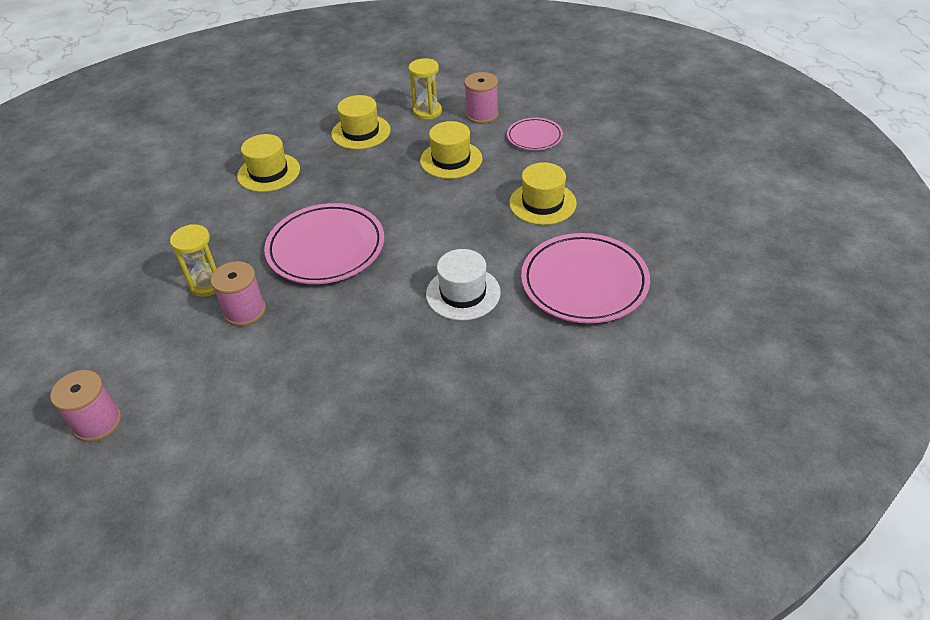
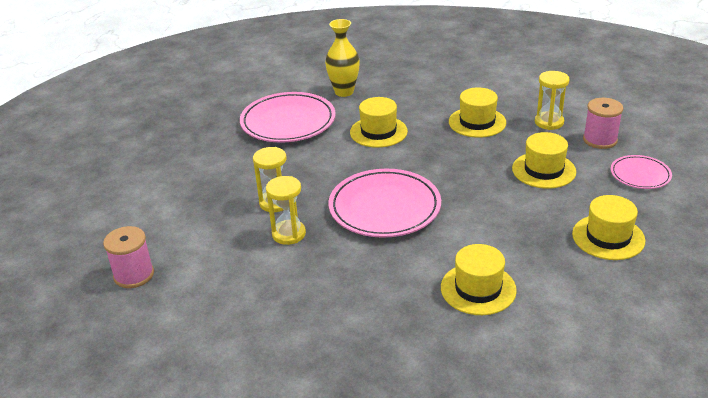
camera: 30 degrees right, 10 degrees down
(203, 141) = (344, 92): none -> yellow vase
(245, 311) = (289, 234): pink spool -> yellow hourglass
(463, 293) = (478, 289): white hat -> yellow hat
(584, 282) = (602, 324): pink plate -> pink plate (288, 122)

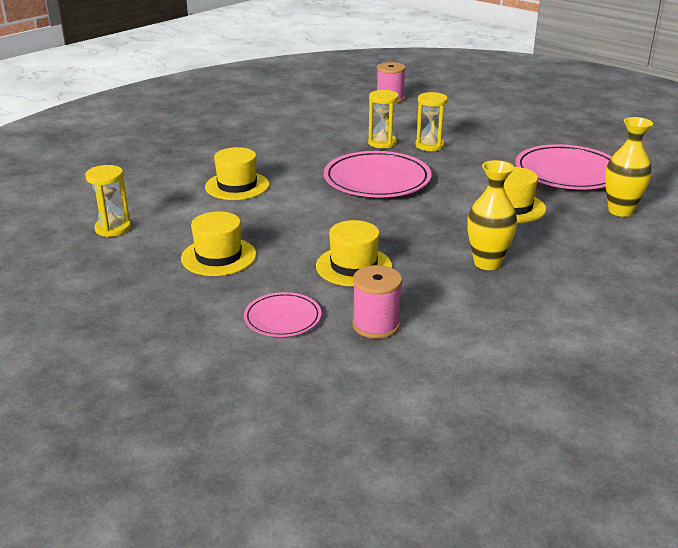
camera: 115 degrees right, 5 degrees down
(477, 122) = (487, 263): yellow hat -> yellow vase
(549, 122) = (448, 308): yellow hourglass -> yellow hourglass (113, 228)

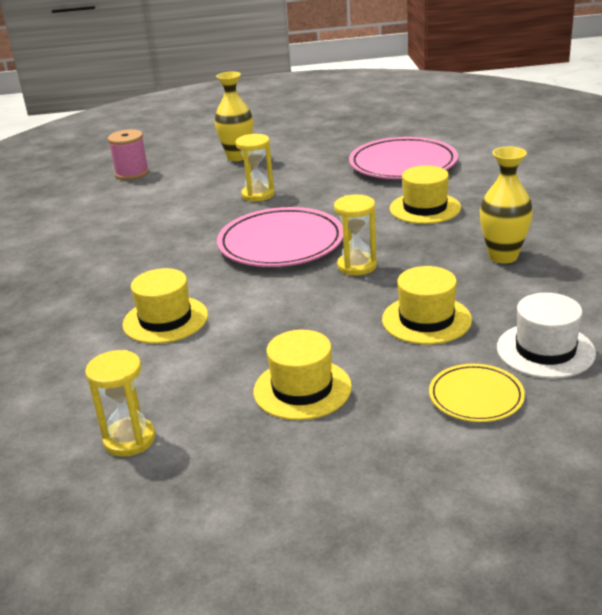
camera: 45 degrees left, 0 degrees up
(282, 318) = (476, 397): pink plate -> yellow plate
(376, 325) = (545, 350): pink spool -> white hat
(382, 143) = (213, 212): yellow hourglass -> yellow hourglass (357, 266)
(620, 211) = (492, 173): yellow vase -> yellow vase (238, 157)

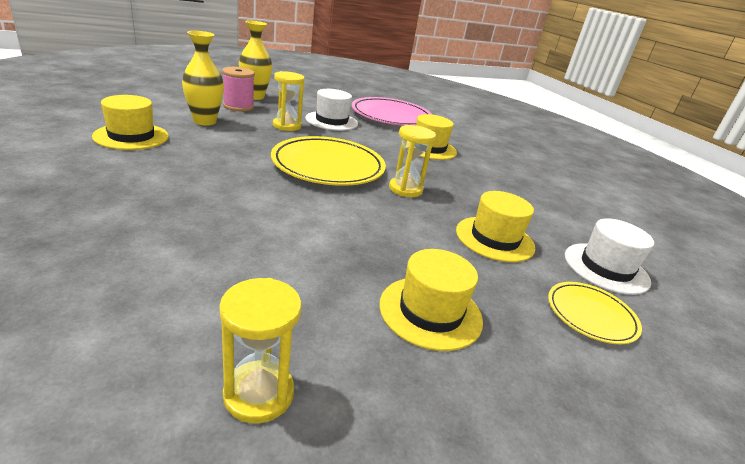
camera: 25 degrees left, 0 degrees up
(132, 173) = (160, 98): pink spool -> pink spool (238, 106)
(165, 320) = (245, 233): yellow hat -> yellow hat (131, 136)
(281, 243) = (328, 166): pink plate -> yellow plate
(317, 181) = (331, 121): none -> white hat
(503, 256) = (512, 188): yellow vase -> yellow vase (205, 121)

